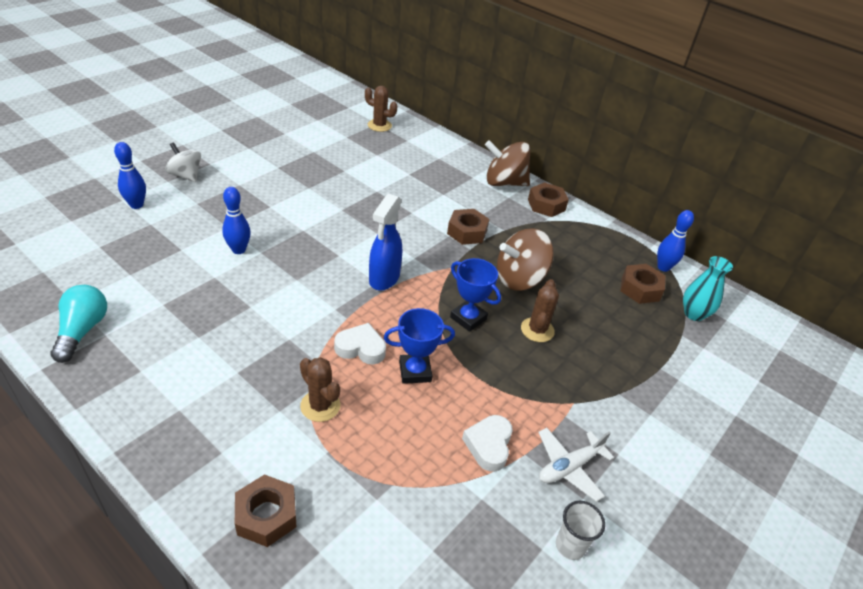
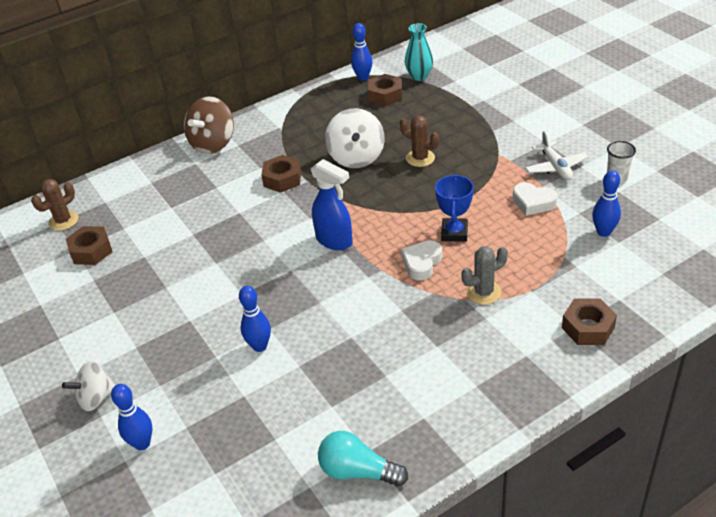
camera: 65 degrees left, 0 degrees up
(320, 406) = (483, 292): brown cactus -> grey cactus
(449, 530) = (603, 232): none -> blue bowling pin
(468, 318) = (398, 194): blue trophy -> none
(519, 279) = (356, 157): brown spinning top -> white spinning top
(546, 205) = (258, 124): brown nut -> brown nut (91, 251)

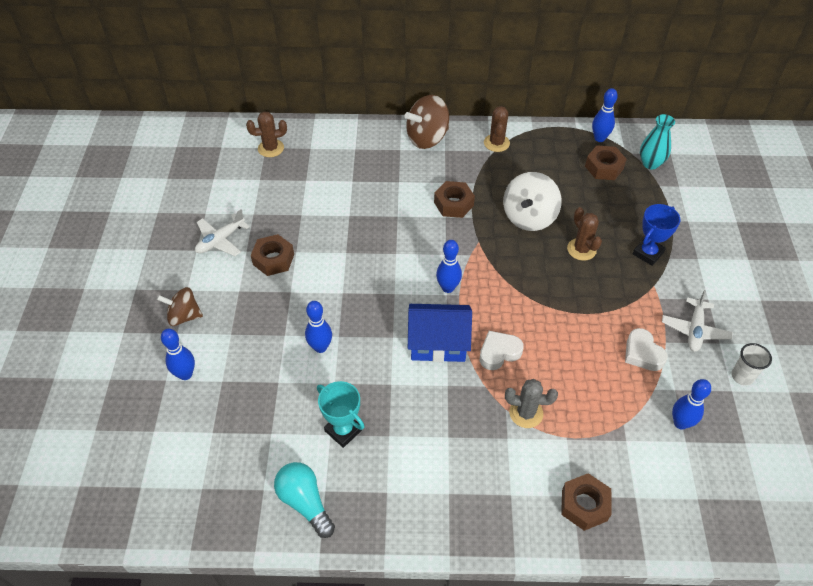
camera: 30 degrees right, 10 degrees up
(78, 317) = (220, 240): none -> white plane
(91, 251) = (270, 187): brown nut -> brown nut (273, 259)
(96, 398) = (184, 316): white spinning top -> brown spinning top
(279, 119) = (496, 143): none -> brown cactus
(334, 241) = (448, 288): blue spray bottle -> blue bowling pin
(341, 396) = (343, 430): none -> turquoise trophy
(364, 284) = (438, 343): none -> blue house
(454, 233) = (549, 341): blue trophy -> blue trophy (648, 253)

